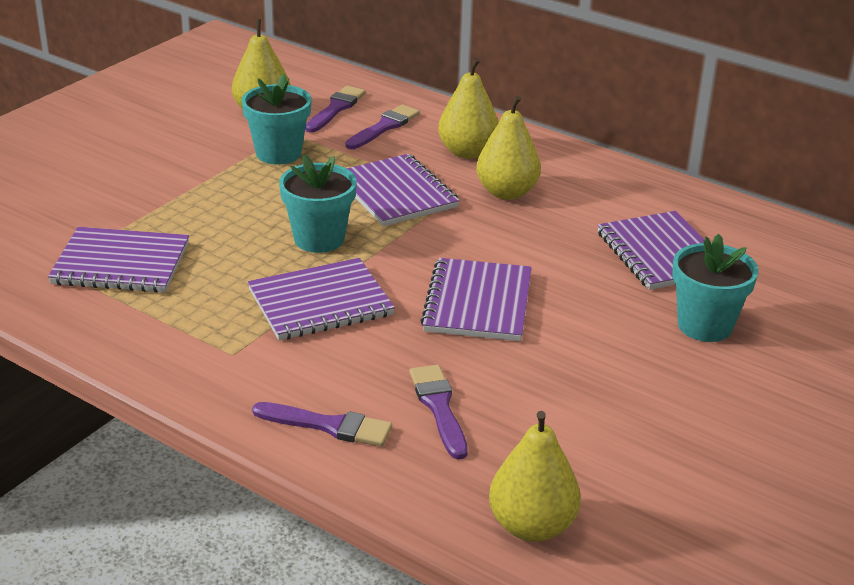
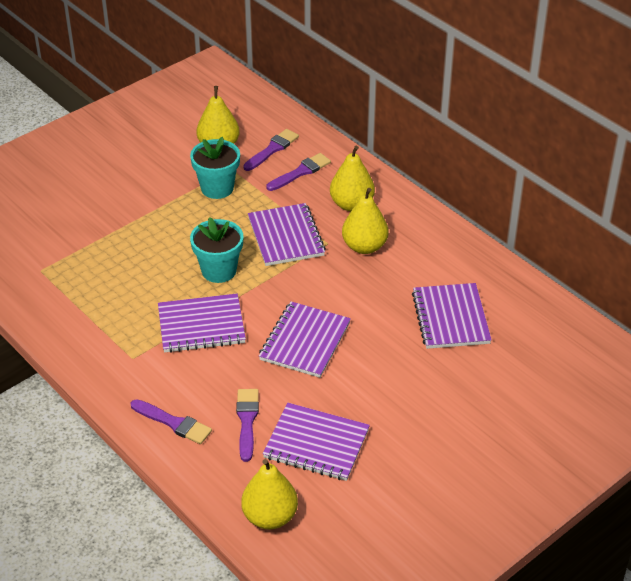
camera: 15 degrees right, 10 degrees up
(121, 264) = (83, 273): purple notebook -> purple notebook (316, 444)
(705, 325) = (451, 384): turquoise flower pot -> none

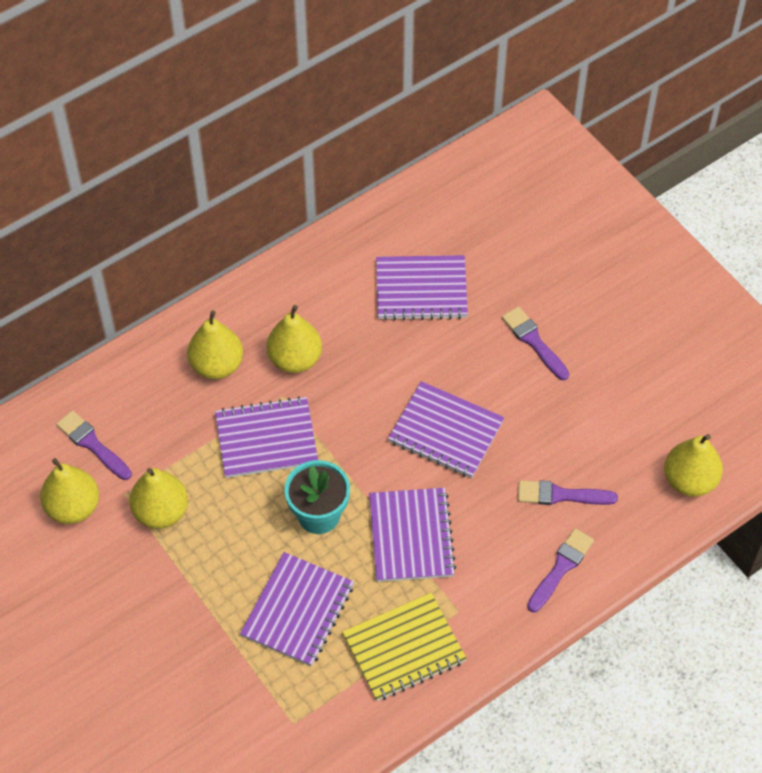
camera: 85 degrees left, 15 degrees up
(99, 327) = (404, 648): none -> yellow notebook
(217, 188) = (161, 512): turquoise flower pot -> yellow pear
(300, 172) = (145, 415): purple brush -> purple brush (534, 341)
(316, 444) = (595, 432): purple notebook -> purple notebook (298, 611)

